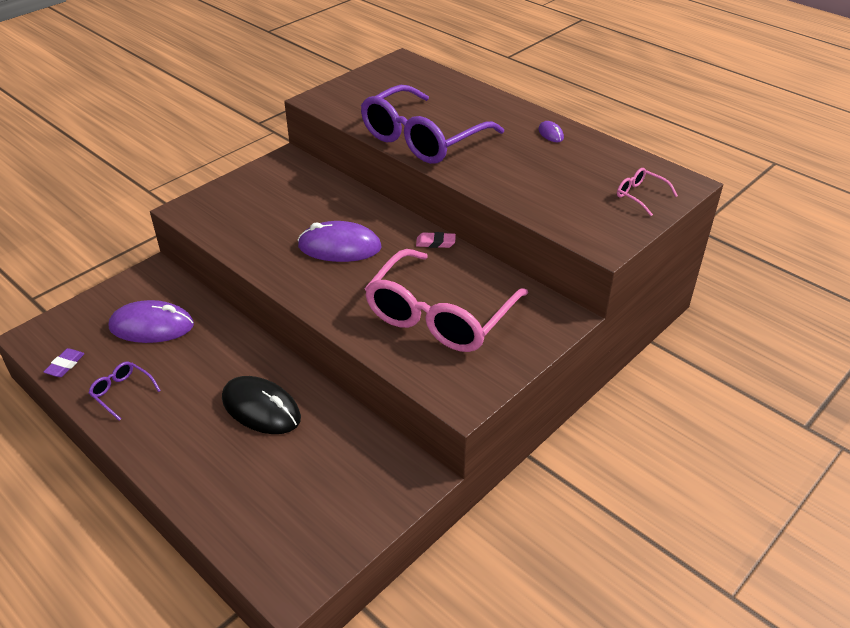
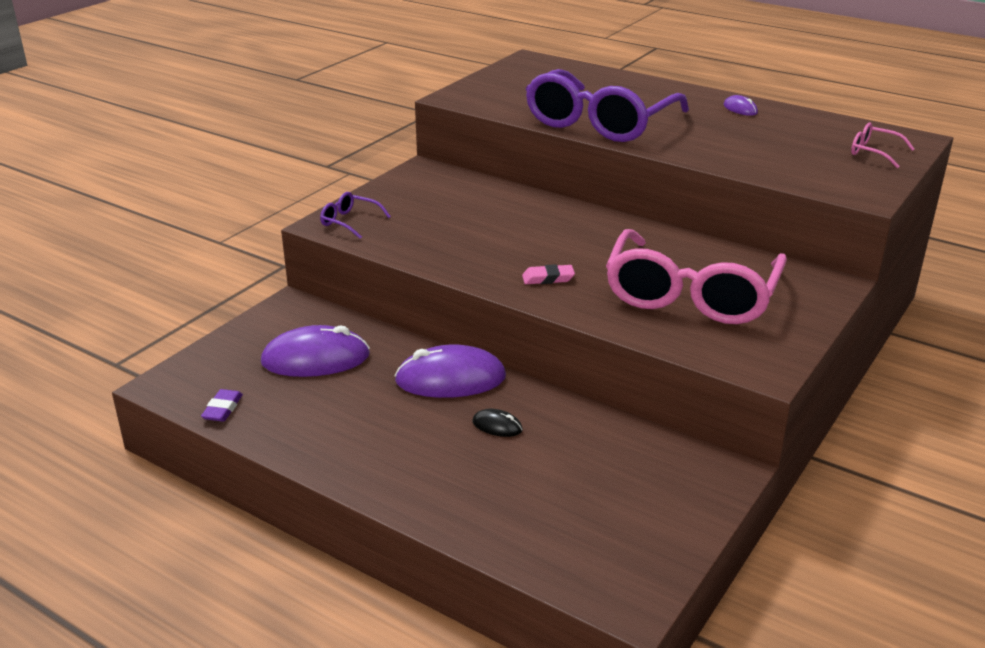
camera: 10 degrees left, 10 degrees down
(122, 393) = (312, 429): purple glasses -> purple glasses (350, 222)
(261, 408) = (497, 426): black mouse -> black mouse, size x0.45
(339, 247) = (535, 243): purple mouse -> purple mouse (450, 379)
(435, 243) = (645, 230): pink eraser -> pink eraser (548, 278)

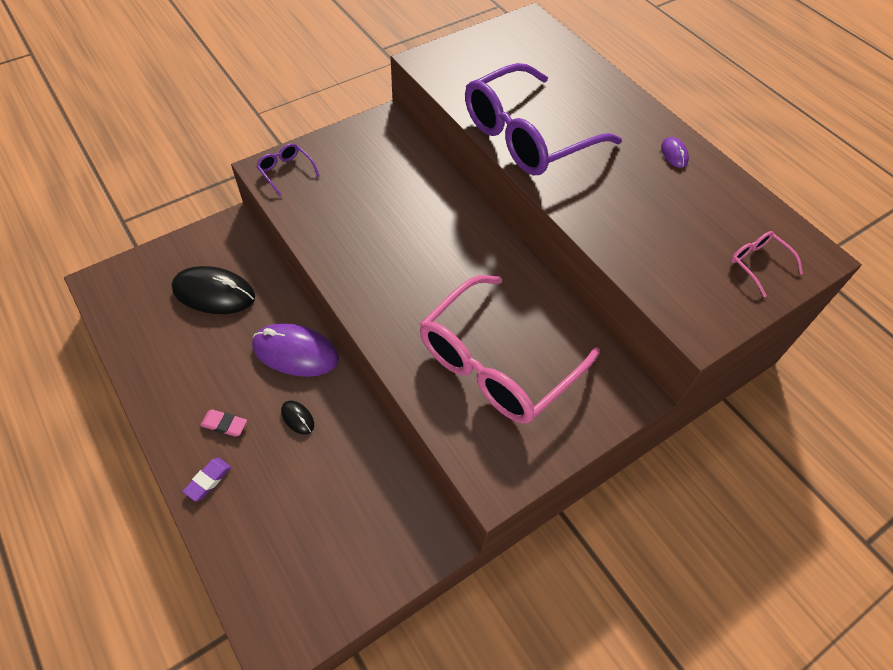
camera: 20 degrees right, 25 degrees up
(223, 409) = (122, 323): purple eraser -> purple eraser (208, 480)
(315, 359) = (214, 293): purple mouse -> black mouse
(548, 278) = (393, 298): pink eraser -> pink eraser (224, 424)

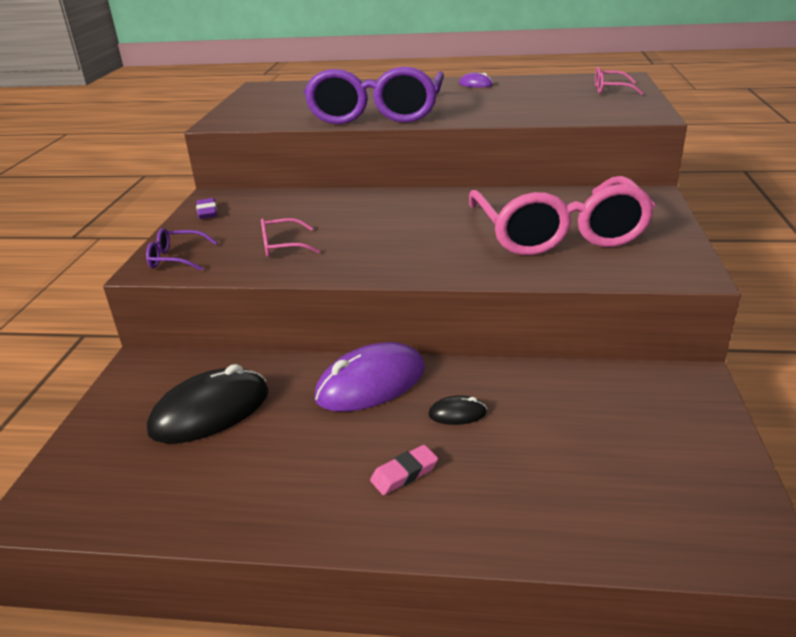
camera: 45 degrees left, 25 degrees down
(208, 480) = (471, 519): purple eraser -> purple eraser (207, 212)
(344, 212) = (283, 246): none -> pink glasses

